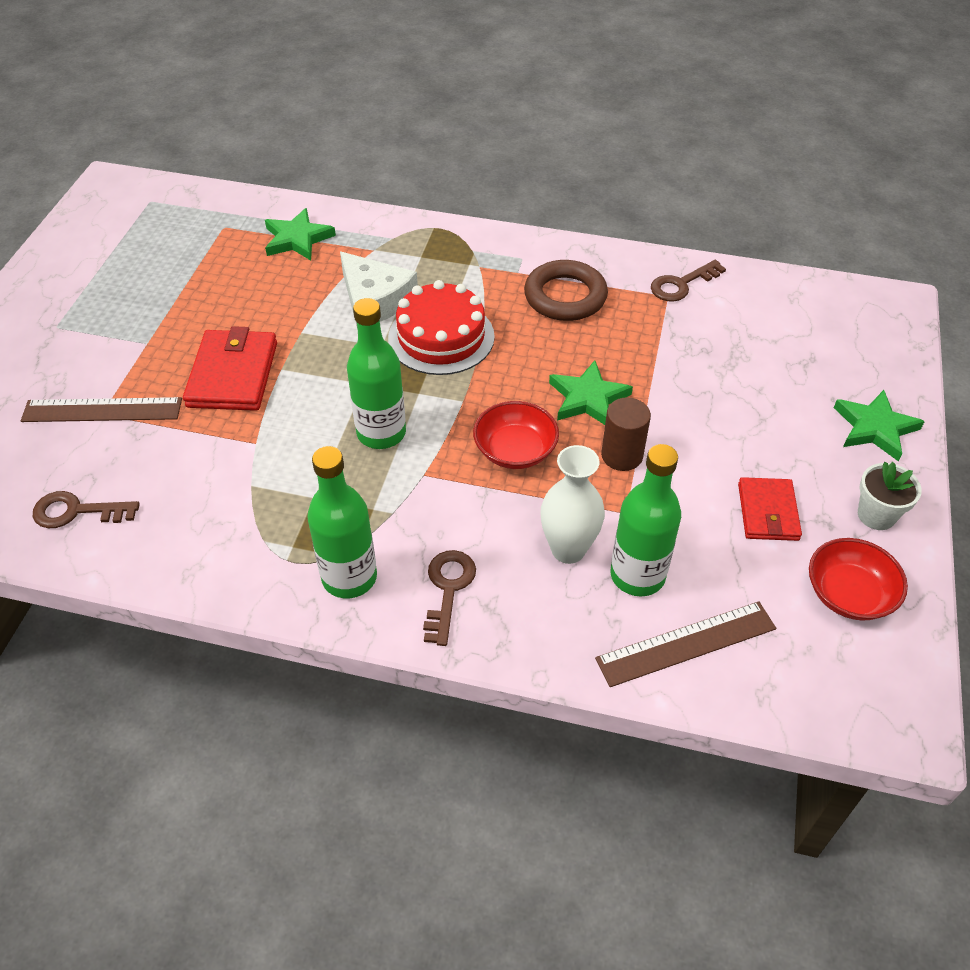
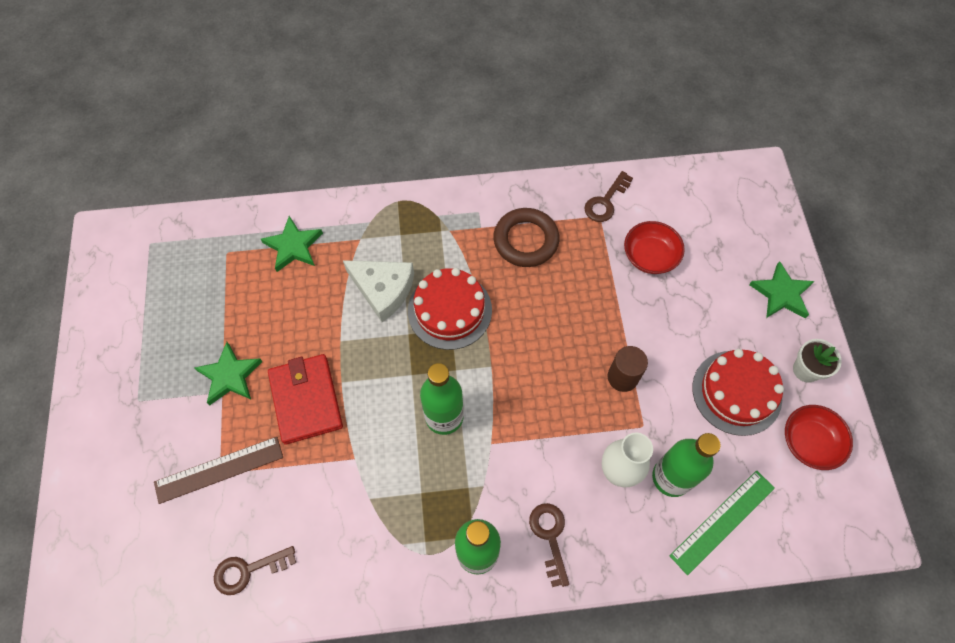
camera: 20 degrees left, 15 degrees up
(515, 450) = (547, 399): red bowl -> red bowl (650, 256)
(588, 398) = (579, 333): green star -> green star (230, 376)
(686, 643) = (722, 521): brown ruler -> green ruler
(768, 512) = (736, 392): red wallet -> red cake

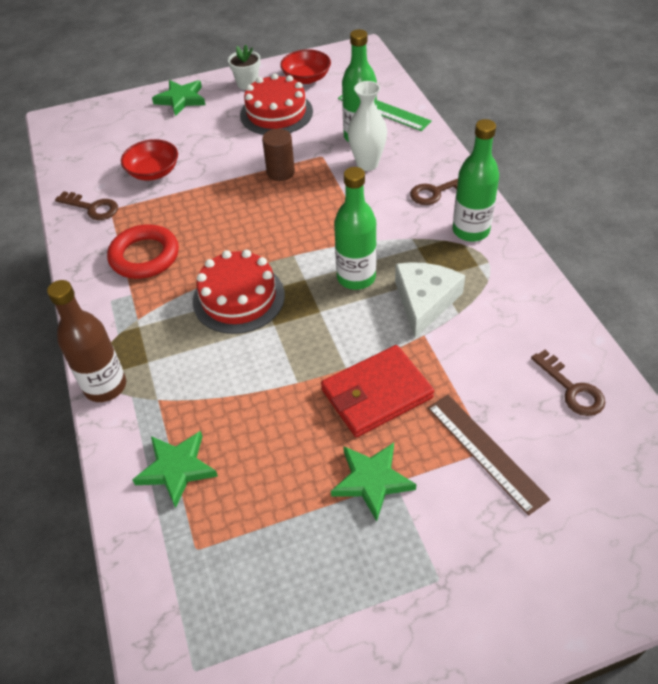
camera: 100 degrees left, 15 degrees down
(383, 290) = (224, 360): white cheese -> white cheese (424, 301)
(386, 205) = (105, 386): none -> brown bottle
(526, 240) = (144, 256): brown ring -> red ring

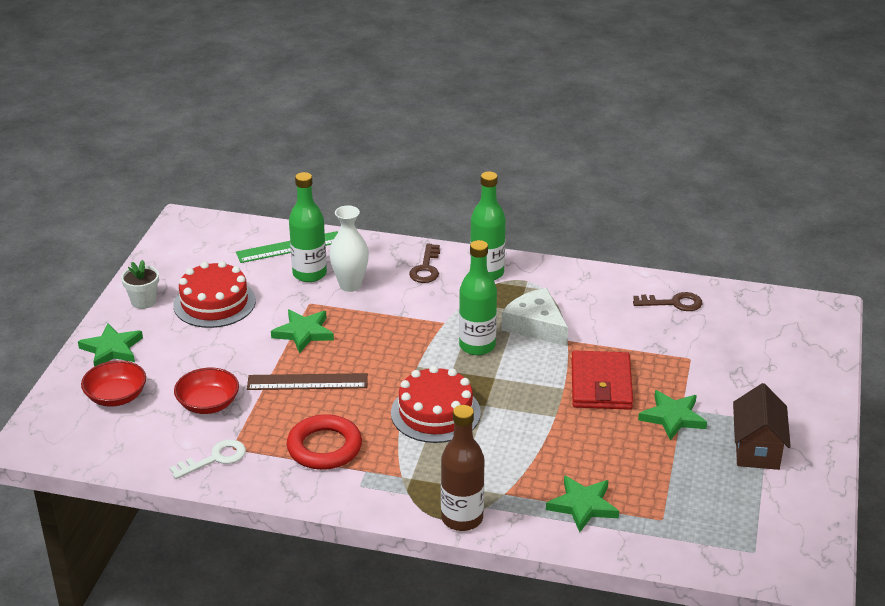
camera: 60 degrees left, 15 degrees down
(92, 208) = (215, 458): brown key -> white key
(280, 172) = (303, 333): brown cylinder -> green star
(306, 78) = (184, 266): red bowl -> red bowl (116, 397)
(378, 591) = (757, 449): none -> brown house
(485, 452) = (691, 360): brown ruler -> brown ruler (307, 382)

